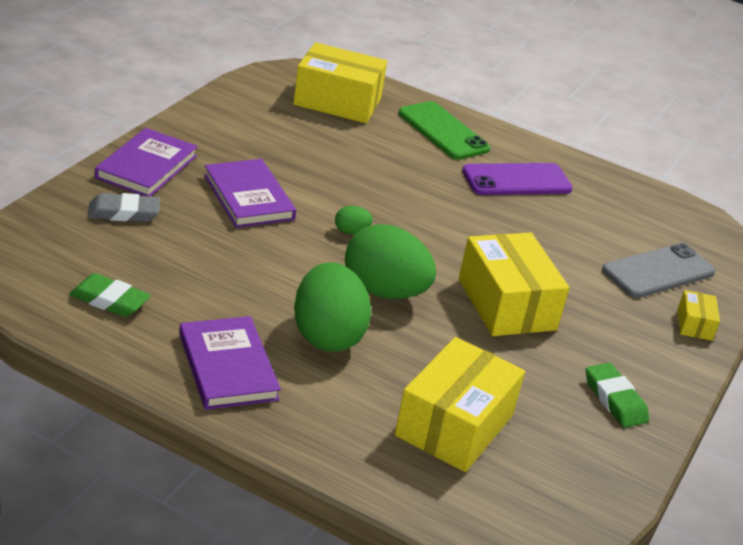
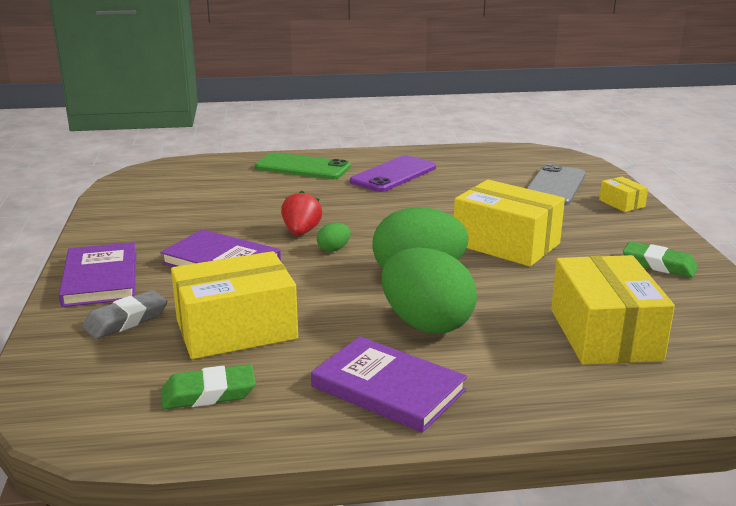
camera: 30 degrees left, 10 degrees down
(337, 102) = (200, 178): yellow box -> yellow box (236, 329)
(348, 201) = (301, 232): none -> red strawberry

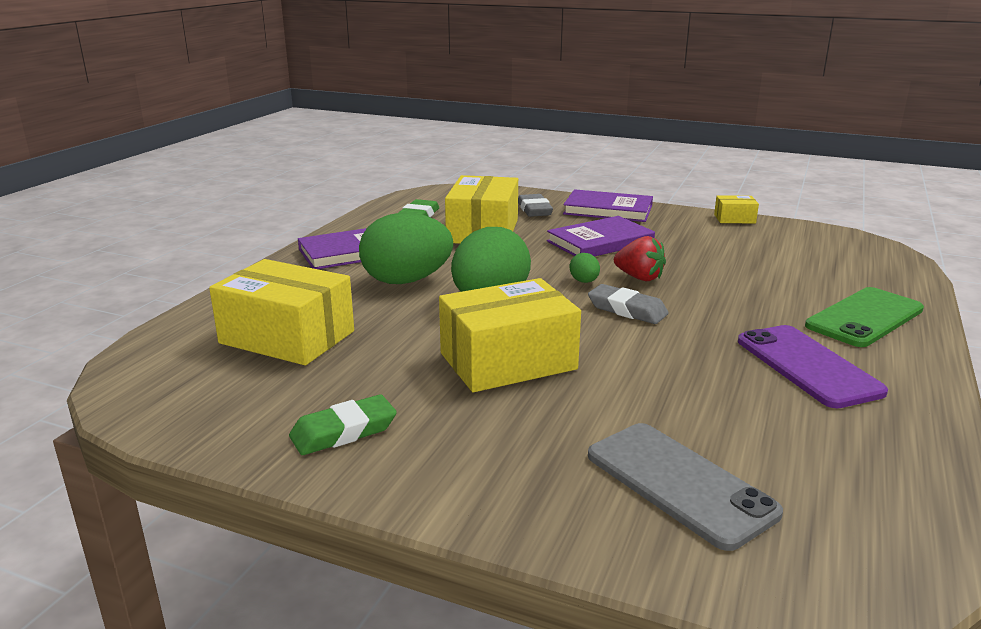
camera: 120 degrees right, 0 degrees up
(372, 226) = (627, 310): none -> grey eraser
(621, 203) = (550, 514): yellow box -> yellow box (734, 219)

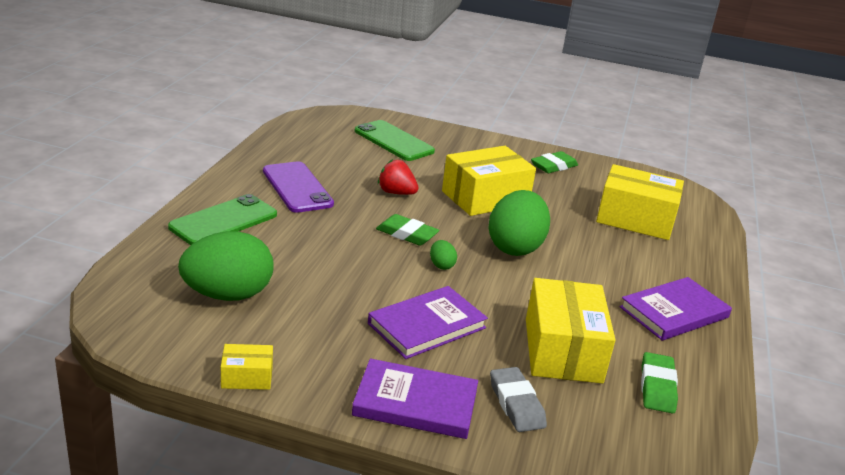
camera: 170 degrees right, 5 degrees up
(406, 281) = (594, 270): green egg -> green egg (228, 295)
(627, 310) = (407, 234): grey eraser -> green eraser
(639, 278) = (392, 269): red strawberry -> red strawberry (396, 193)
(679, 483) = (393, 141): grey phone -> green phone

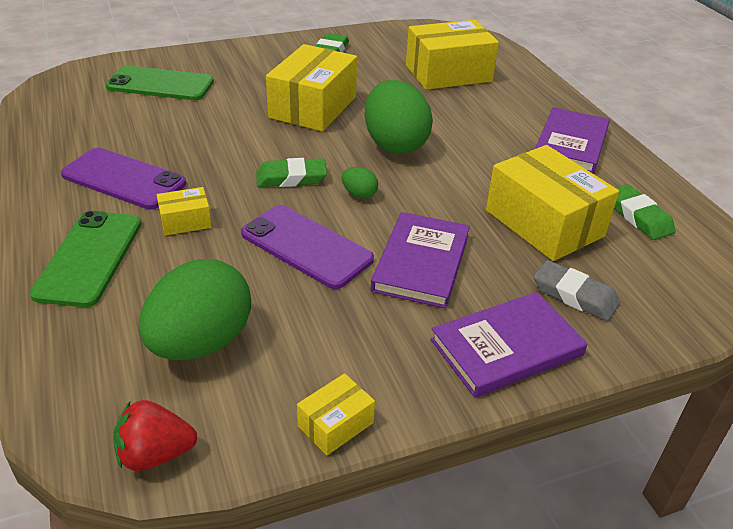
camera: 35 degrees left, 10 degrees up
(303, 227) = (185, 221): none -> yellow box
(360, 277) = (306, 246): none -> purple phone
(396, 193) = (229, 139): red strawberry -> red strawberry (155, 454)

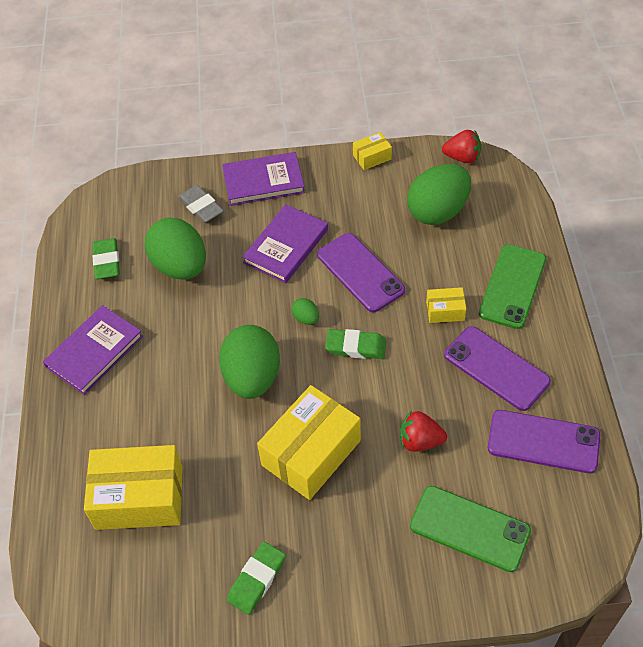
camera: 160 degrees left, 15 degrees up
(81, 135) = (543, 441): none -> purple phone
(209, 123) = (420, 441): none -> red strawberry
(544, 223) = (180, 266): yellow box -> green egg

